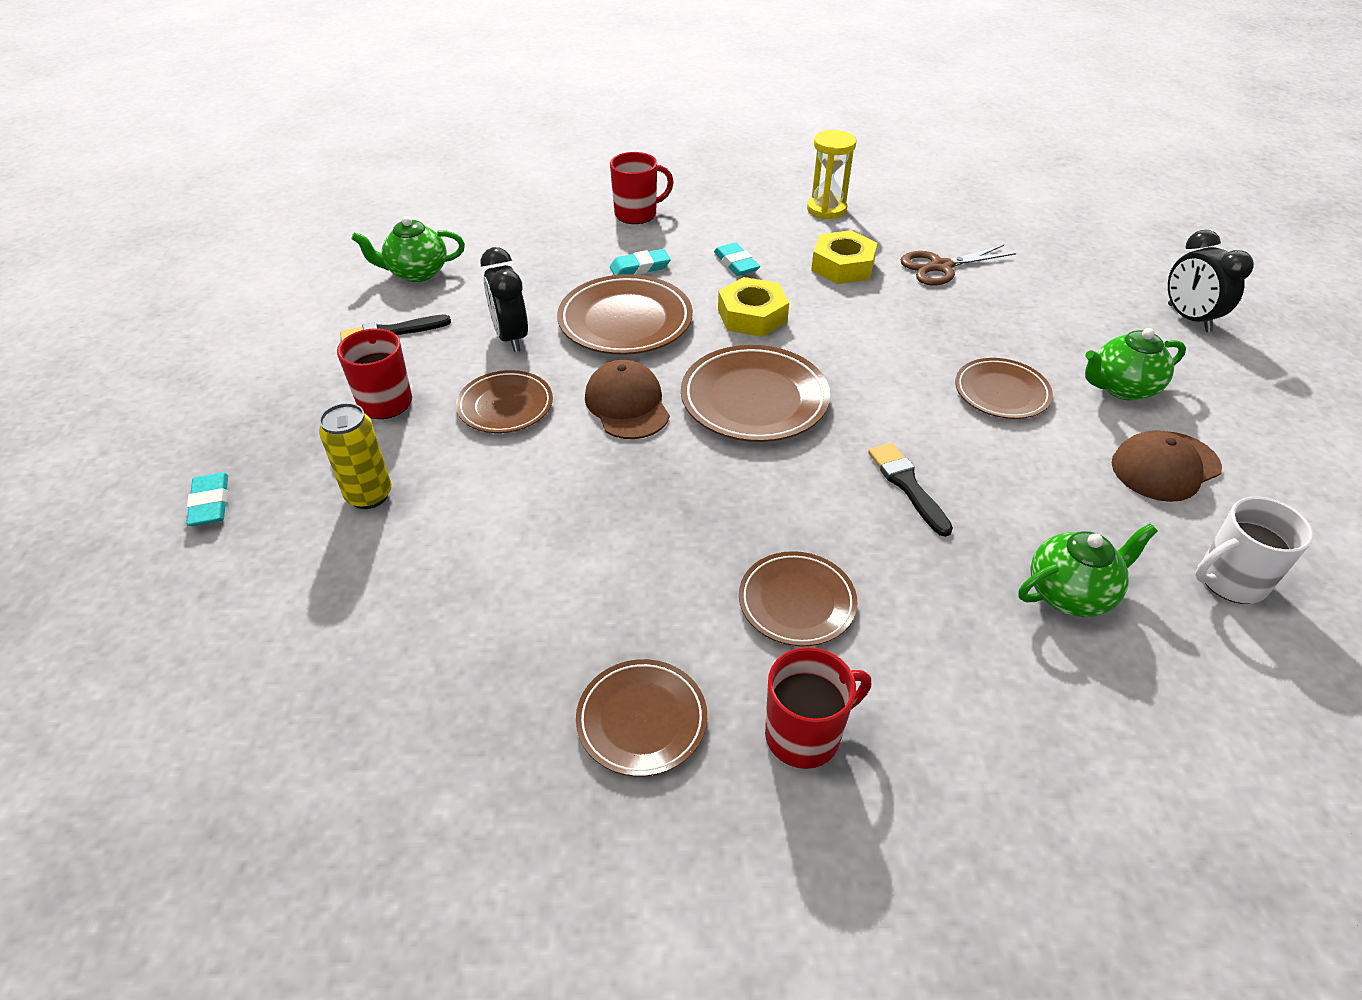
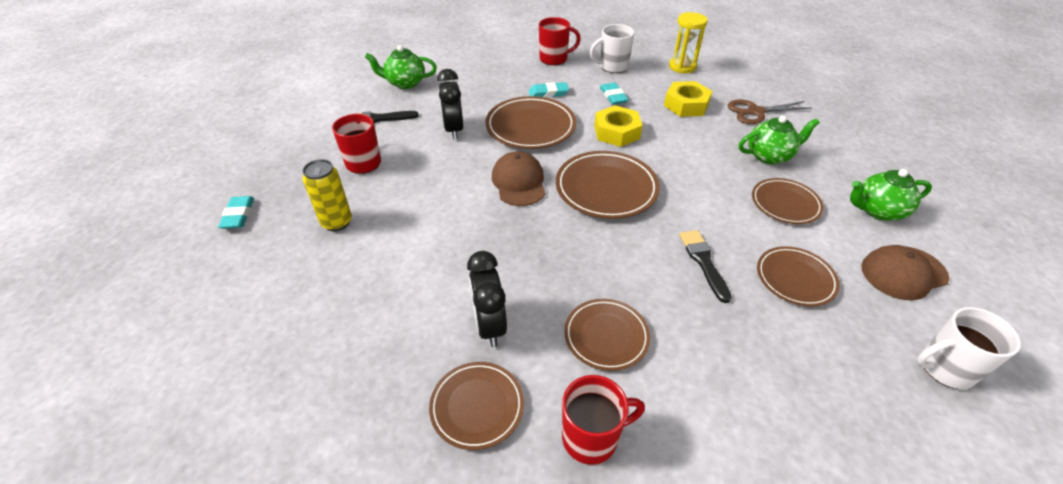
camera: 10 degrees right, 0 degrees up
(505, 406) = (439, 174): brown plate -> brown plate (795, 278)
(726, 218) = (612, 66): none -> white mug
(1071, 593) = (814, 359): green teapot -> green teapot (769, 156)
(1188, 318) = (936, 166): black clock -> black clock (489, 325)

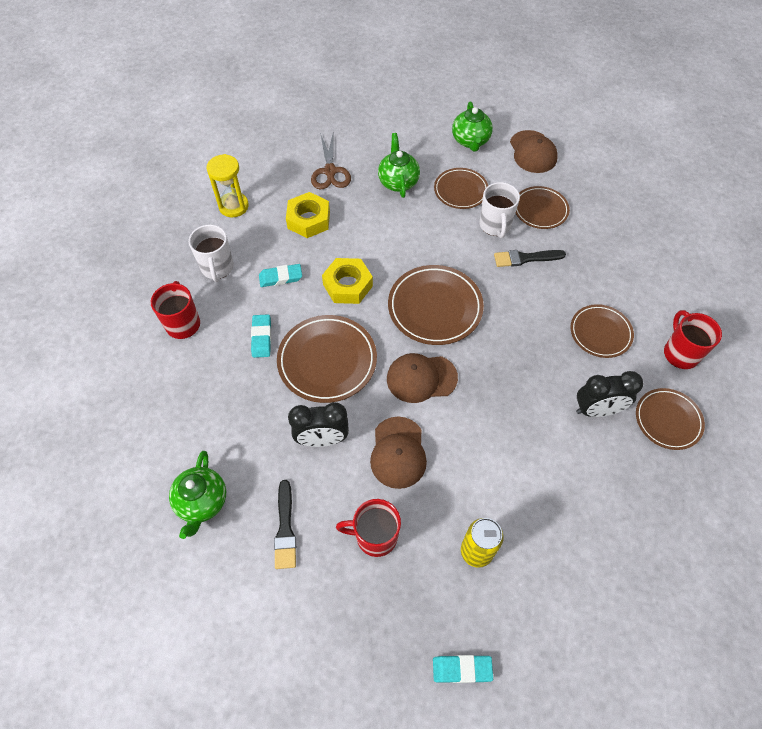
camera: 85 degrees left, 15 degrees up
(439, 171) = (398, 452): none -> brown cap
(944, 368) = (608, 165): white mug -> white mug (495, 226)

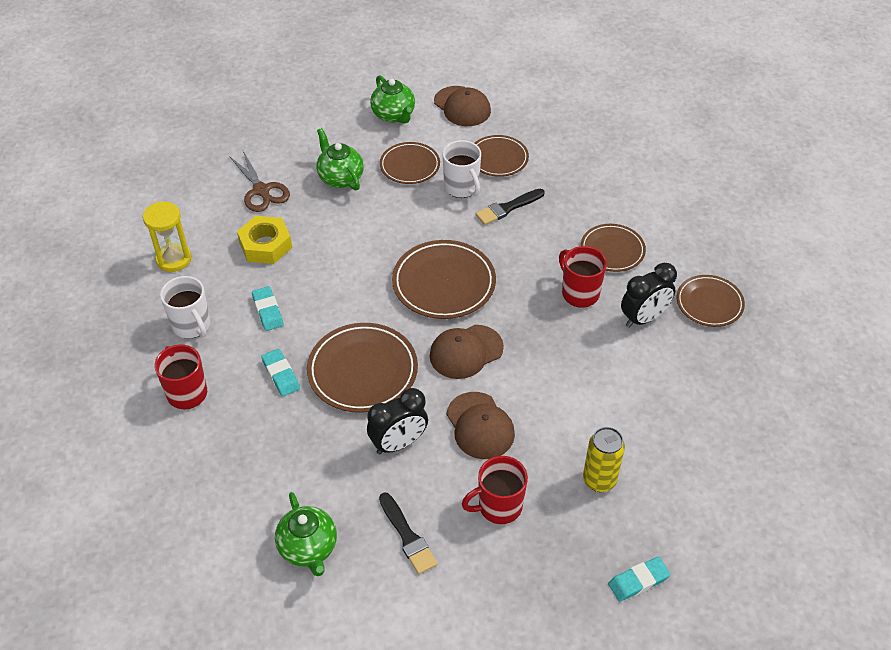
camera: 25 degrees left, 10 degrees down
(280, 277) = (268, 311): turquoise eraser -> turquoise eraser turned 75 degrees counterclockwise
(347, 285) = (343, 293): yellow nut -> none
(680, 353) = (691, 242): red mug -> red mug (579, 293)

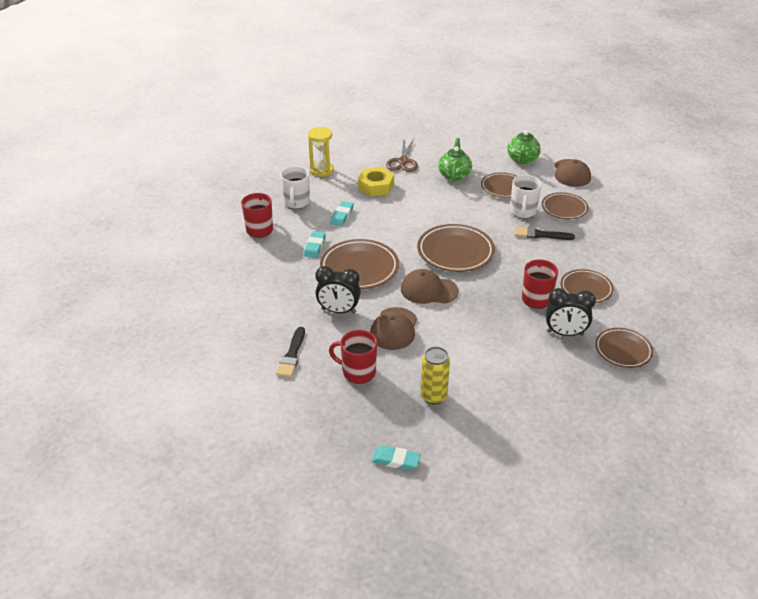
camera: 40 degrees right, 10 degrees down
(308, 548) = (236, 329): green teapot -> none

